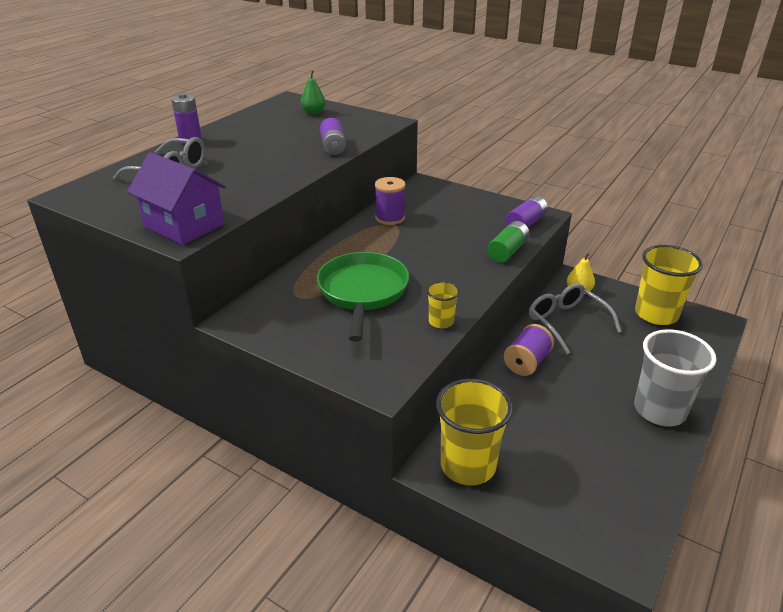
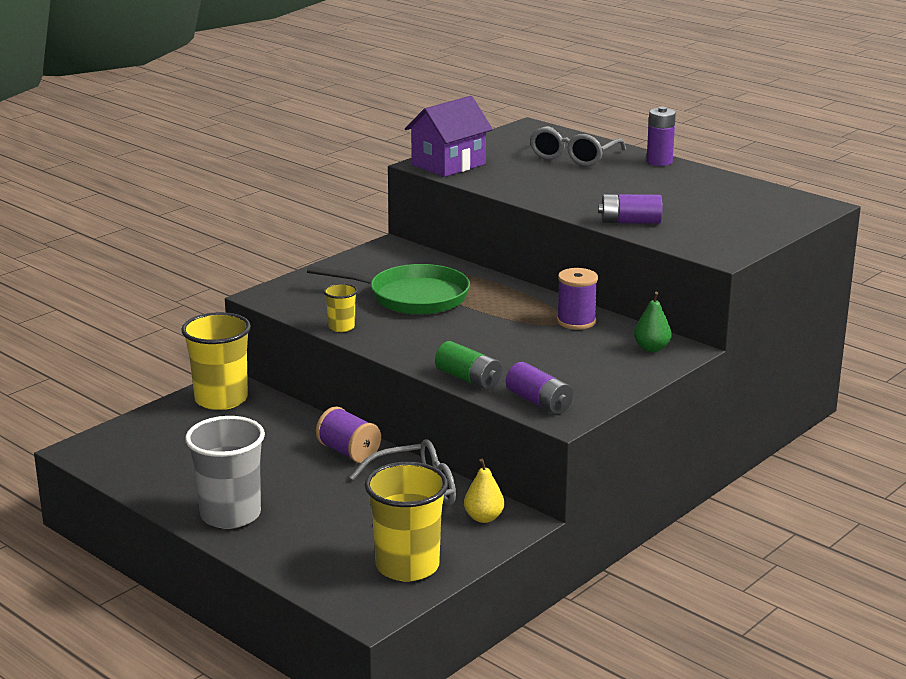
camera: 100 degrees right, 10 degrees down
(313, 113) = (758, 216): green pear -> green pear (651, 348)

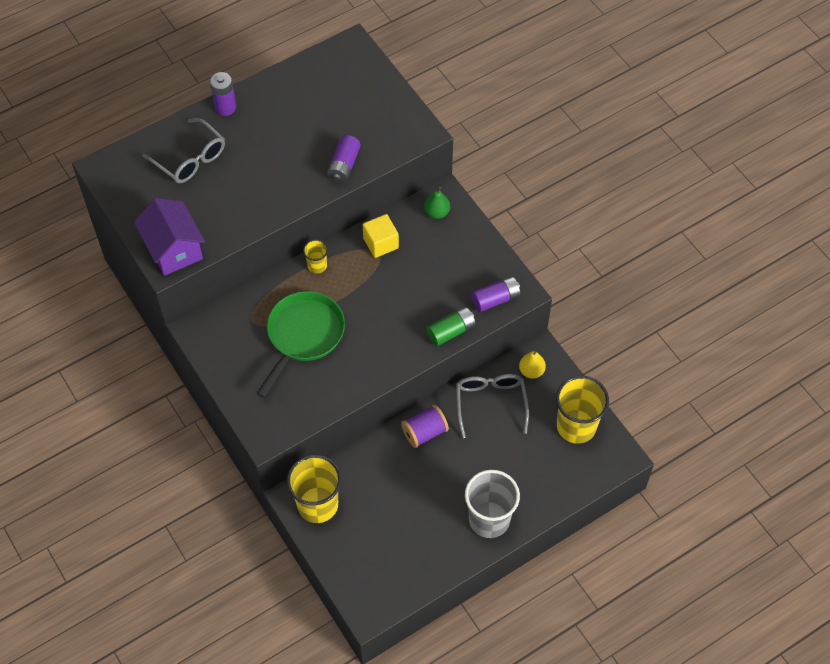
camera: 75 degrees left, 35 degrees up
(341, 327) = (342, 393): yellow cup -> yellow cup (317, 265)
(576, 321) = (381, 243): purple spool -> yellow cube

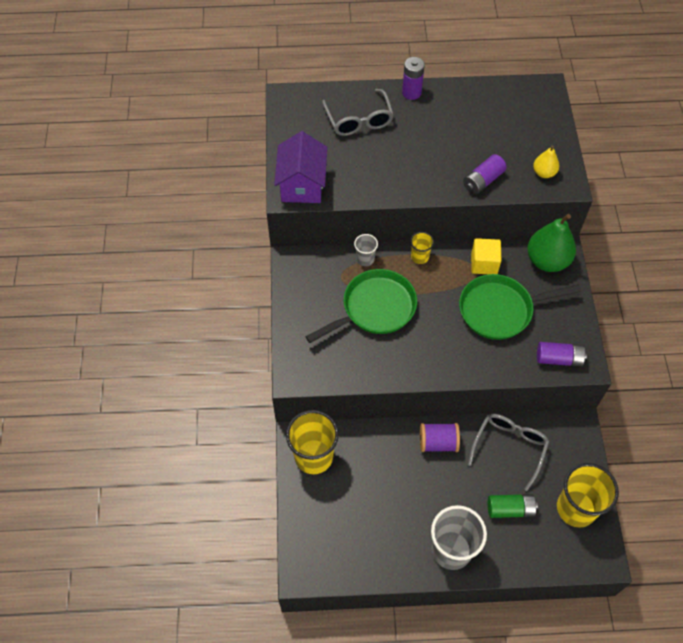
camera: 30 degrees right, 0 degrees up
(266, 293) = (365, 259): none -> grey cup
(420, 280) = (500, 310): none -> green pan
(437, 212) = (547, 260): green pear -> green pear, size x1.88
(451, 331) = (503, 367): green battery -> green battery (510, 509)
(531, 371) = (561, 438): yellow pear -> yellow pear (544, 173)

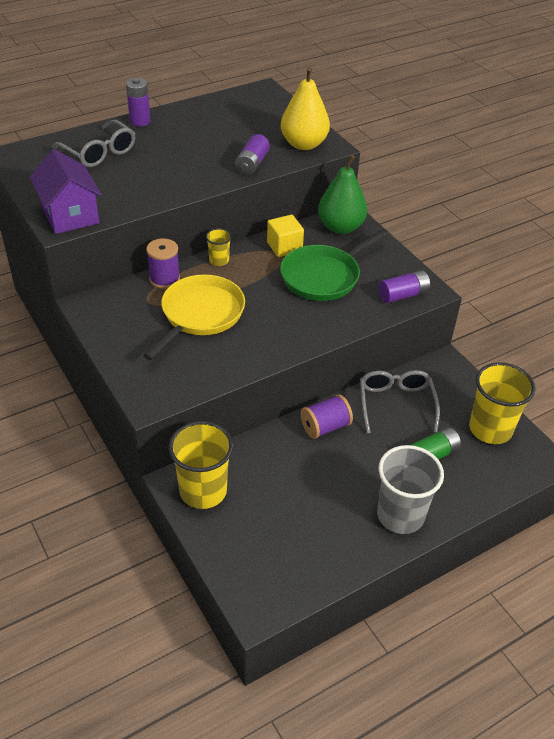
camera: 30 degrees left, 15 degrees down
(365, 259) = (164, 279): grey cup -> purple spool
(374, 308) = (200, 315): green pan -> yellow pan
(544, 173) = (304, 144): yellow pear -> yellow pear, size x1.88

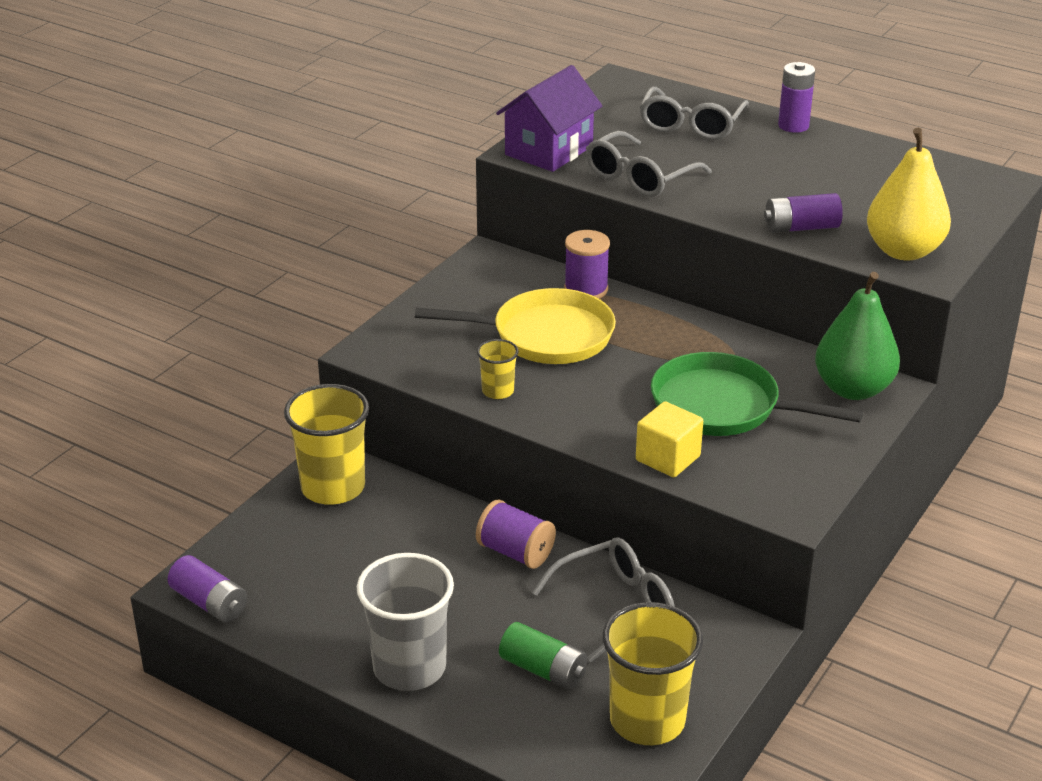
camera: 65 degrees right, 10 degrees down
(142, 194) = (639, 178): none -> grey glasses
(219, 260) = (664, 315): yellow cup -> yellow cup (498, 391)
(284, 247) = (751, 355): yellow cube -> yellow cube (668, 458)
(403, 295) = (757, 488): purple battery -> purple battery (210, 602)

